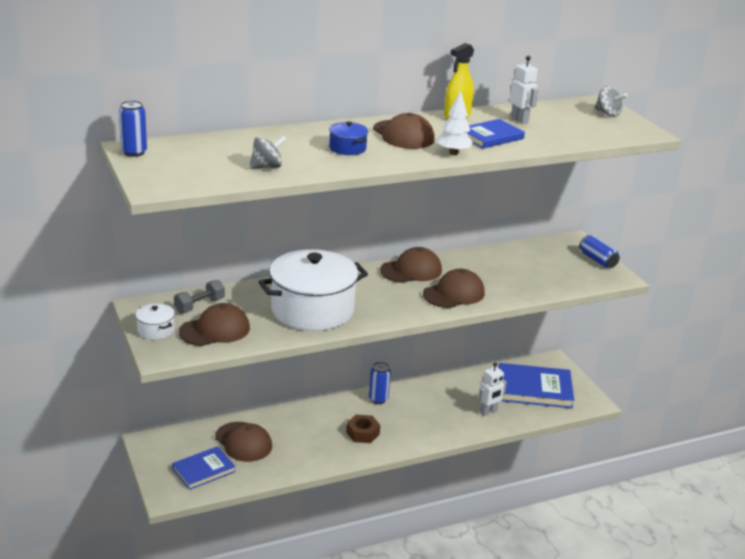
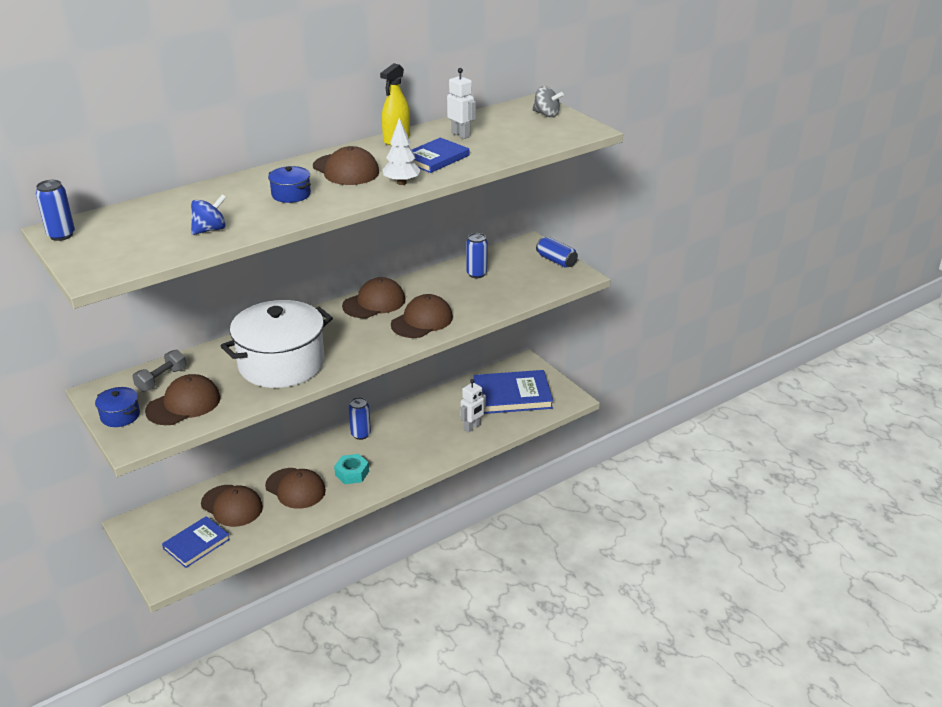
camera: 10 degrees left, 5 degrees up
(155, 330) = (120, 416): white pot -> blue pot
(267, 167) = (210, 229): grey spinning top -> blue spinning top
(306, 437) = (295, 488): none -> brown cap
(362, 433) = (352, 473): brown nut -> turquoise nut
(516, 260) = (476, 274): none -> blue can

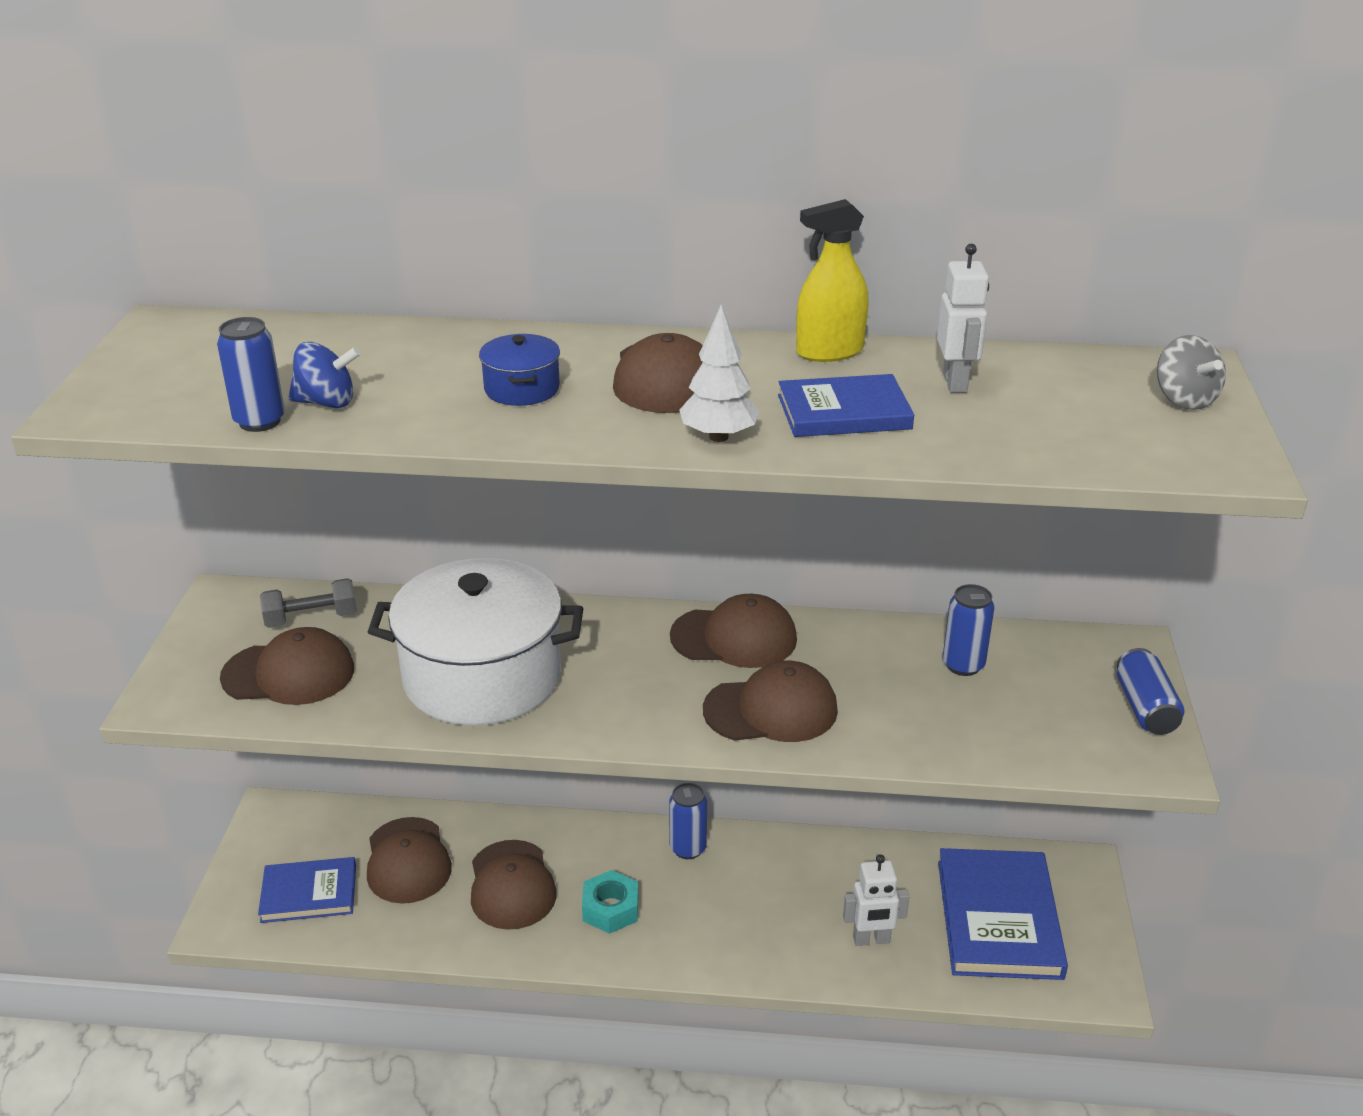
camera: 40 degrees right, 0 degrees up
(61, 235) = (154, 334): blue can -> blue can (259, 421)
(120, 416) = (201, 648): blue pot -> none
(512, 395) = (998, 918): blue book -> blue book turned 60 degrees clockwise

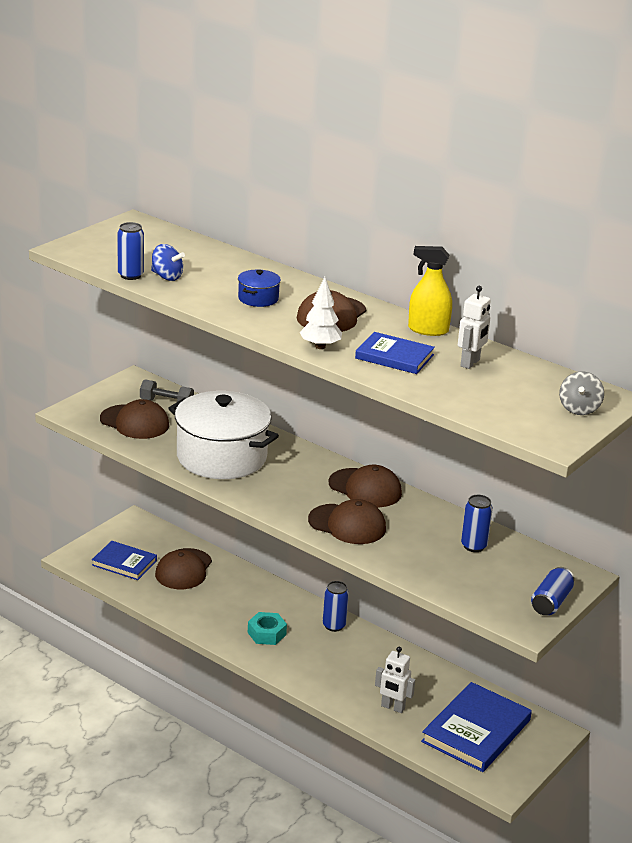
camera: 30 degrees right, 5 degrees down
(511, 885) = (226, 602): brown cap -> none

